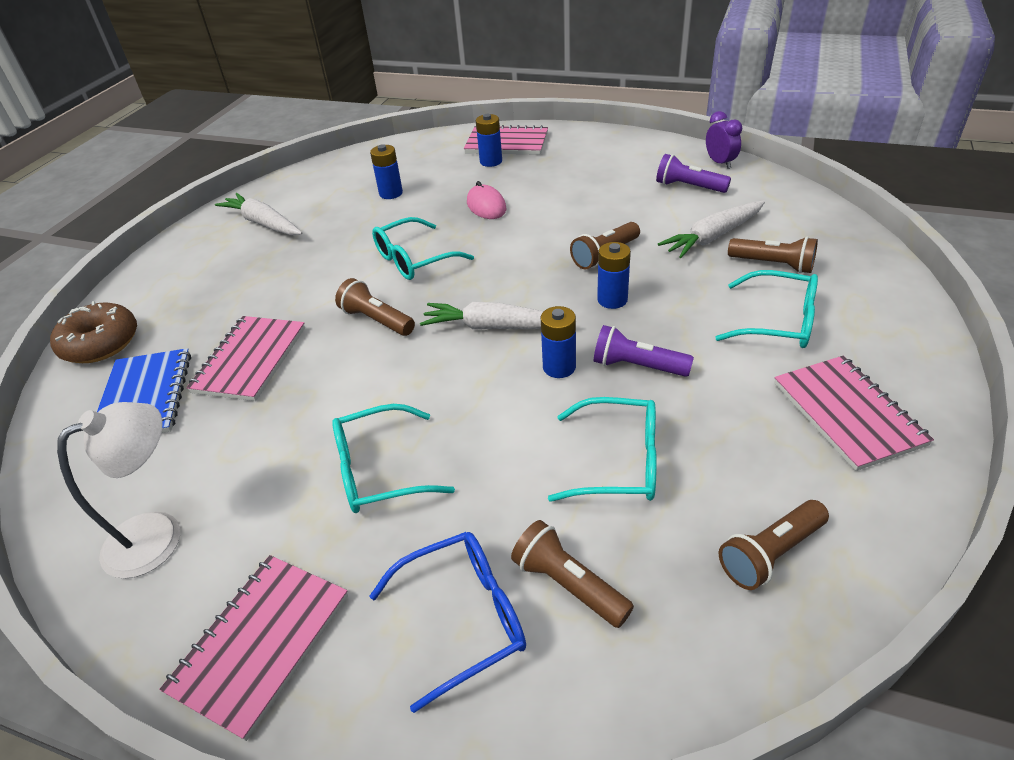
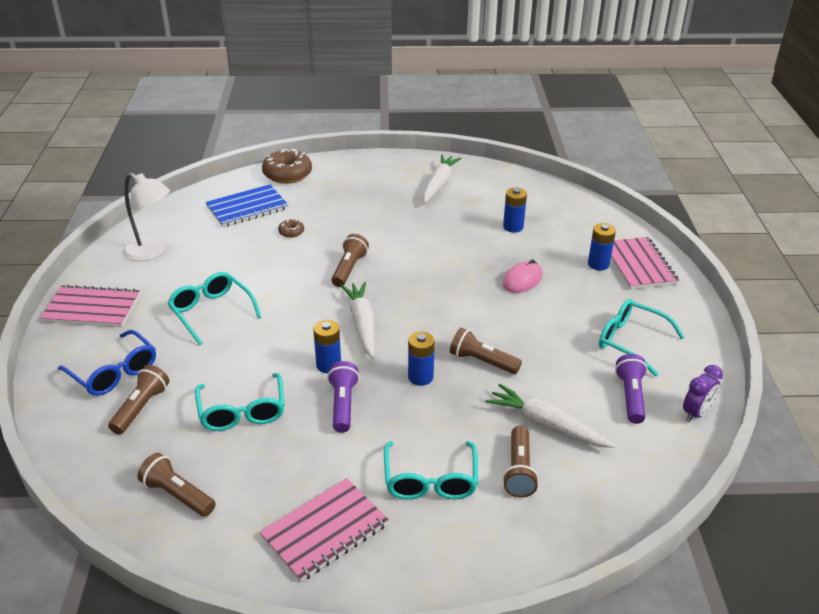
camera: 65 degrees right, 5 degrees down
(250, 360) = (291, 232): pink notebook -> brown donut
(414, 259) = (427, 264): turquoise glasses -> turquoise glasses (630, 341)

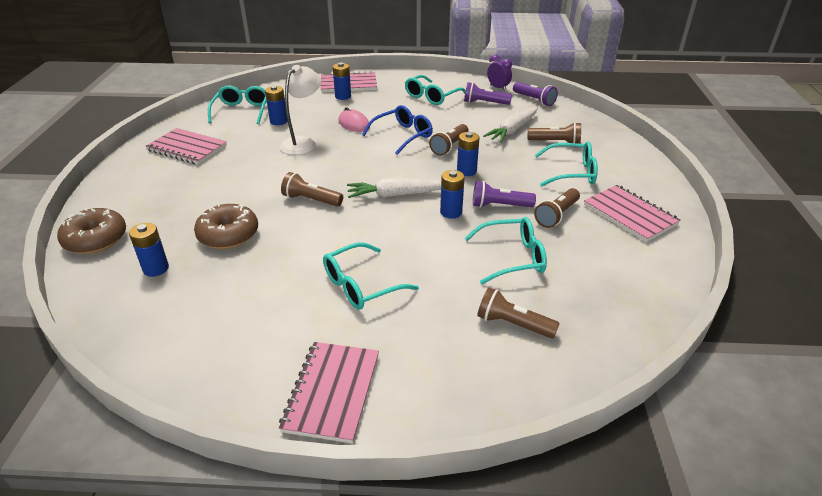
camera: 85 degrees left, 0 degrees up
(114, 372) = (458, 353): blue glasses -> blue glasses (403, 135)
(152, 252) = (219, 347): white lamp -> white lamp (303, 142)
(177, 495) = (618, 289): brown flashlight -> brown flashlight (556, 215)
(247, 208) = (156, 269): blue notebook -> blue battery
(291, 232) = (228, 235): brown donut -> brown donut, size x2.10
(439, 184) = (187, 148): white carrot -> pink notebook
(531, 200) = (242, 111): none -> turquoise glasses
(666, 456) = (534, 100): none -> purple flashlight

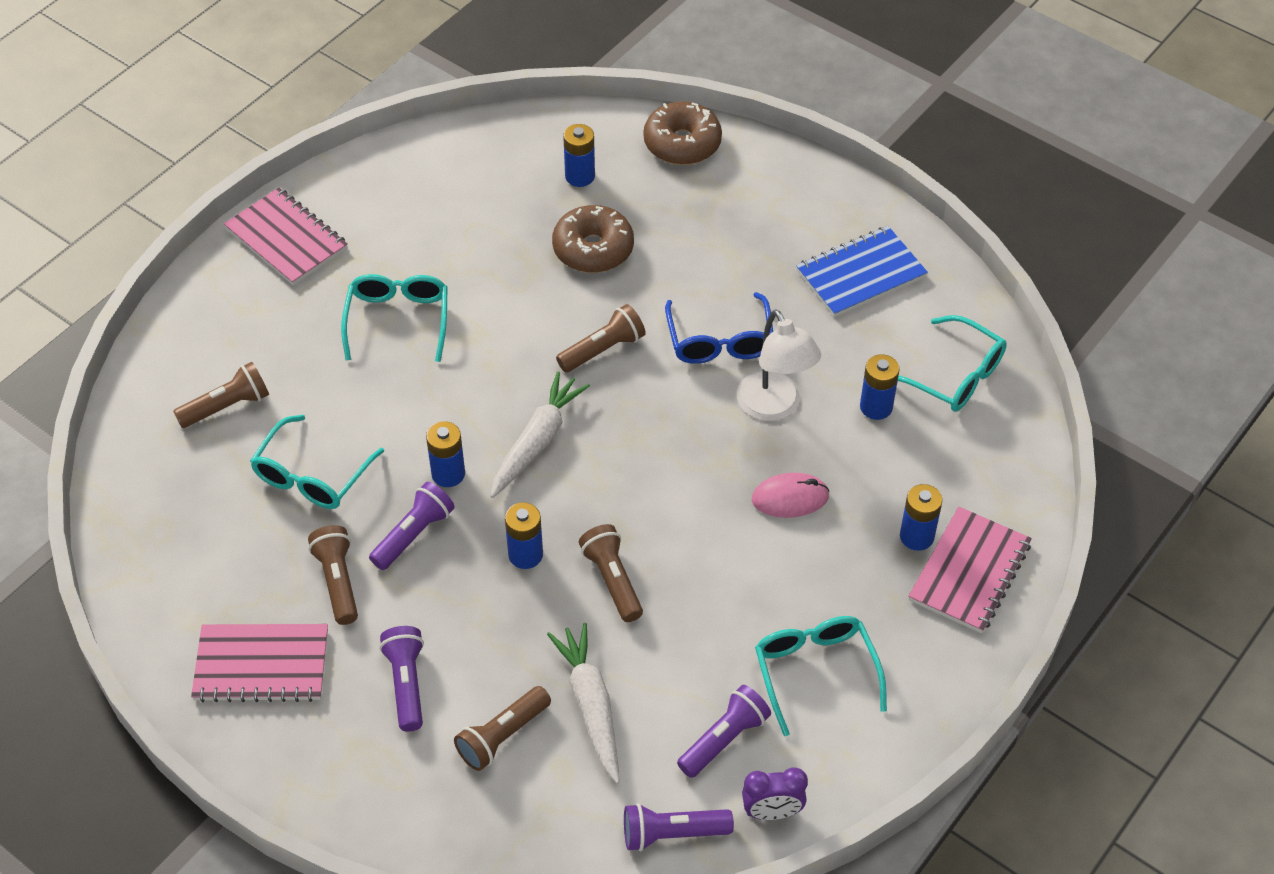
camera: 125 degrees right, 15 degrees up
(187, 148) = (861, 274): pink notebook -> blue notebook
(403, 135) = (697, 540): blue glasses -> blue glasses (720, 341)
(572, 172) = (406, 683): turquoise glasses -> purple flashlight

